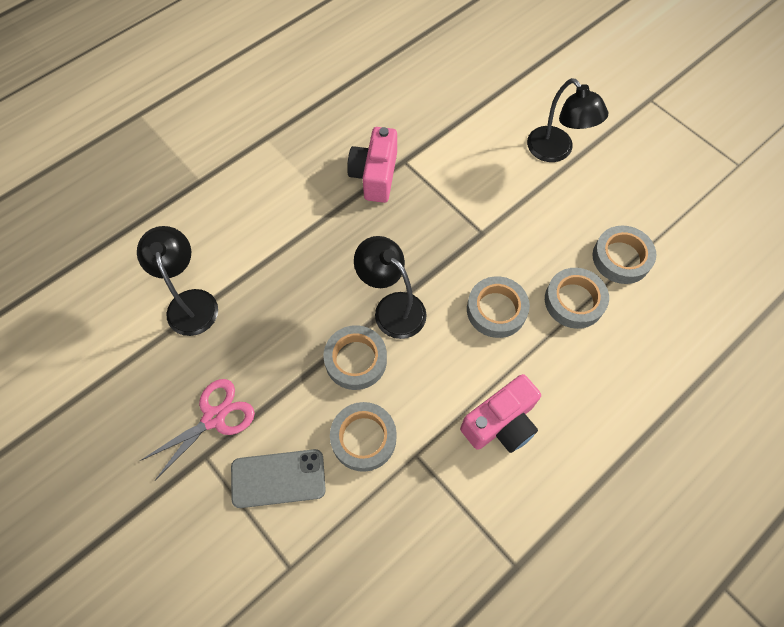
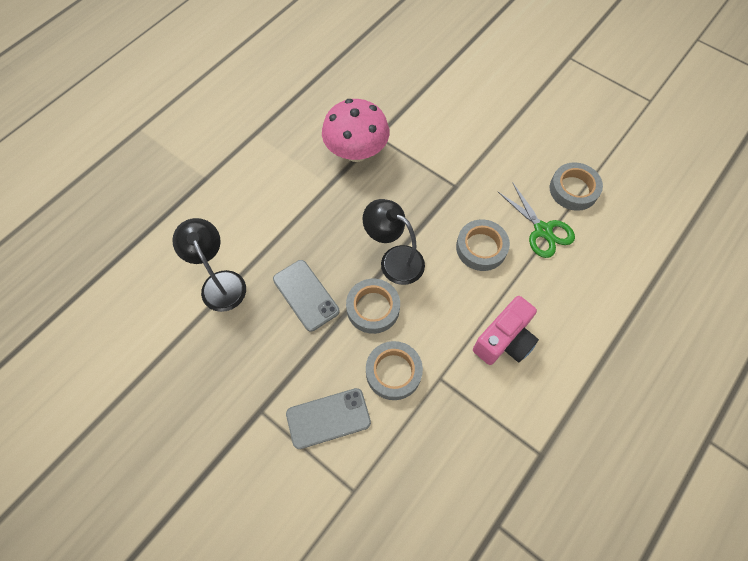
camera: 10 degrees left, 0 degrees up
(214, 417) = (262, 376): pink scissors -> none
(283, 332) = (306, 295): none -> grey phone
(375, 175) = (356, 152): pink camera -> pink mushroom
(556, 151) = (502, 110): black lamp -> none
(574, 301) = (543, 230): grey tape -> green scissors

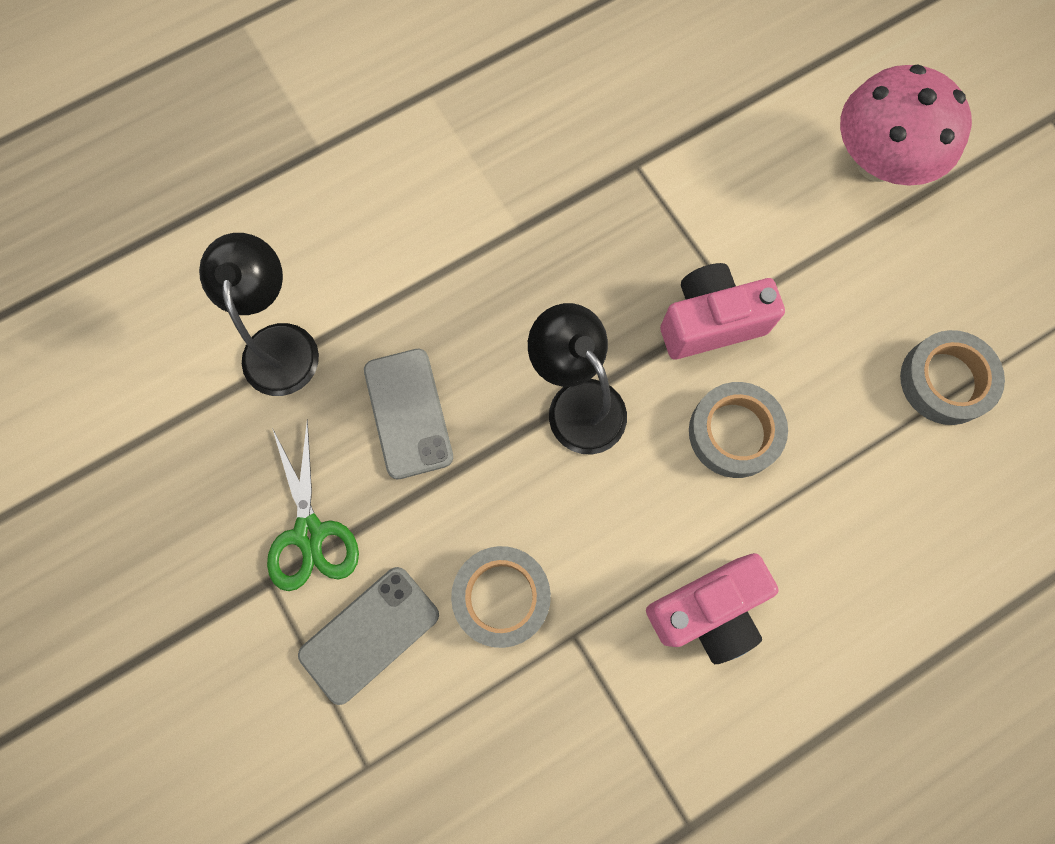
camera: 20 degrees right, 10 degrees up
(328, 418) = (369, 634): grey phone -> grey phone turned 45 degrees counterclockwise
(356, 152) = (586, 182): pink mushroom -> pink mushroom (877, 162)
(373, 308) = (509, 475): grey tape -> none
(447, 199) = (710, 322): none -> pink camera
(543, 230) = (857, 438): green scissors -> green scissors (310, 533)

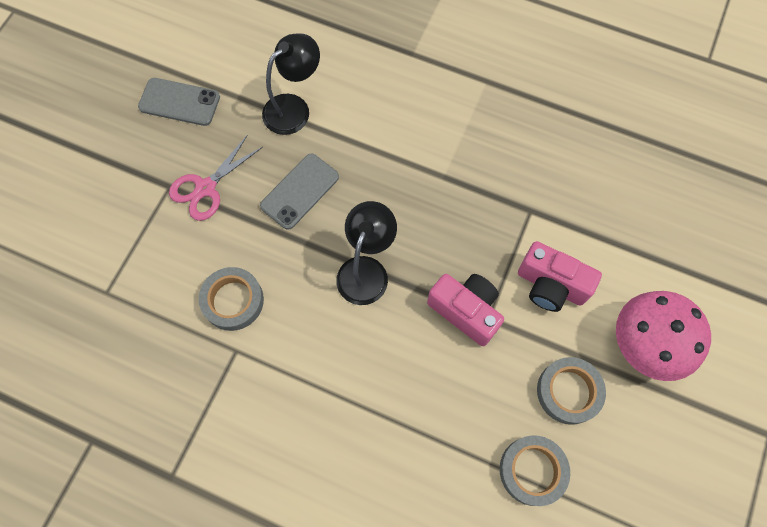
camera: 55 degrees right, 5 degrees down
(310, 533) = (205, 188): green scissors -> pink scissors
(369, 634) = (173, 250): grey phone -> grey phone (179, 102)
(707, 610) = (295, 413): pink camera -> pink camera (550, 285)
(734, 432) = (409, 365): grey tape -> grey tape (568, 392)

